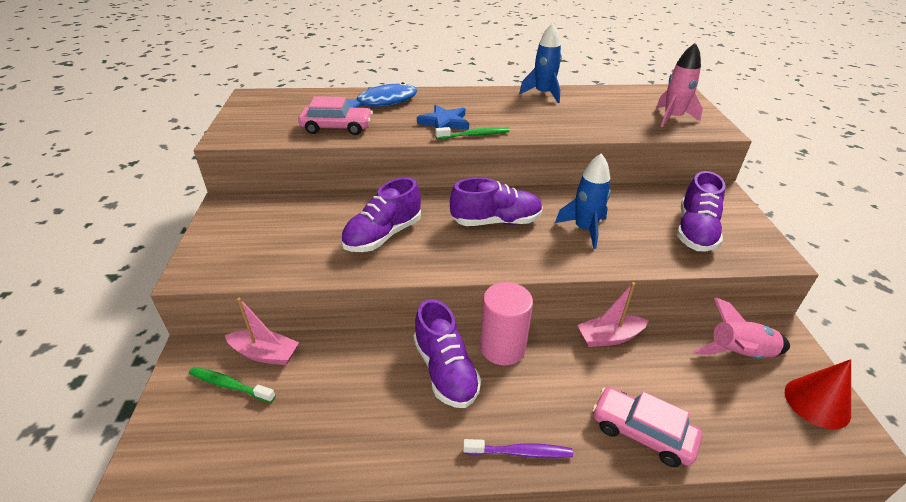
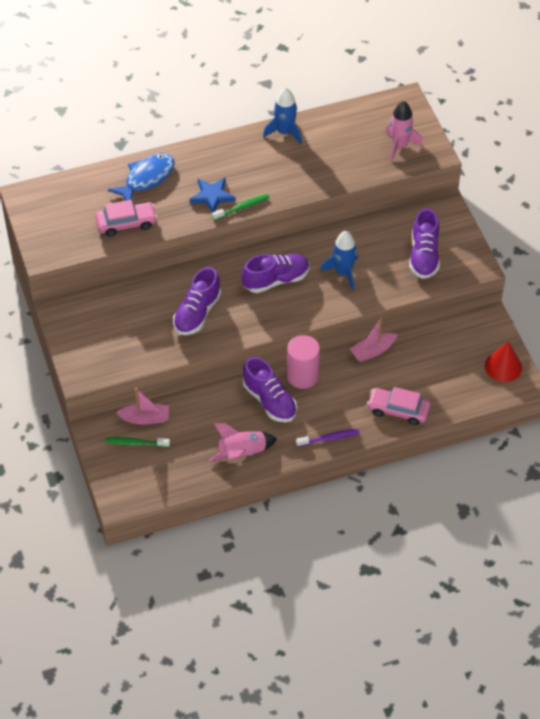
camera: 15 degrees left, 15 degrees up
(739, 354) = (459, 343): pink rocket -> pink rocket (242, 453)

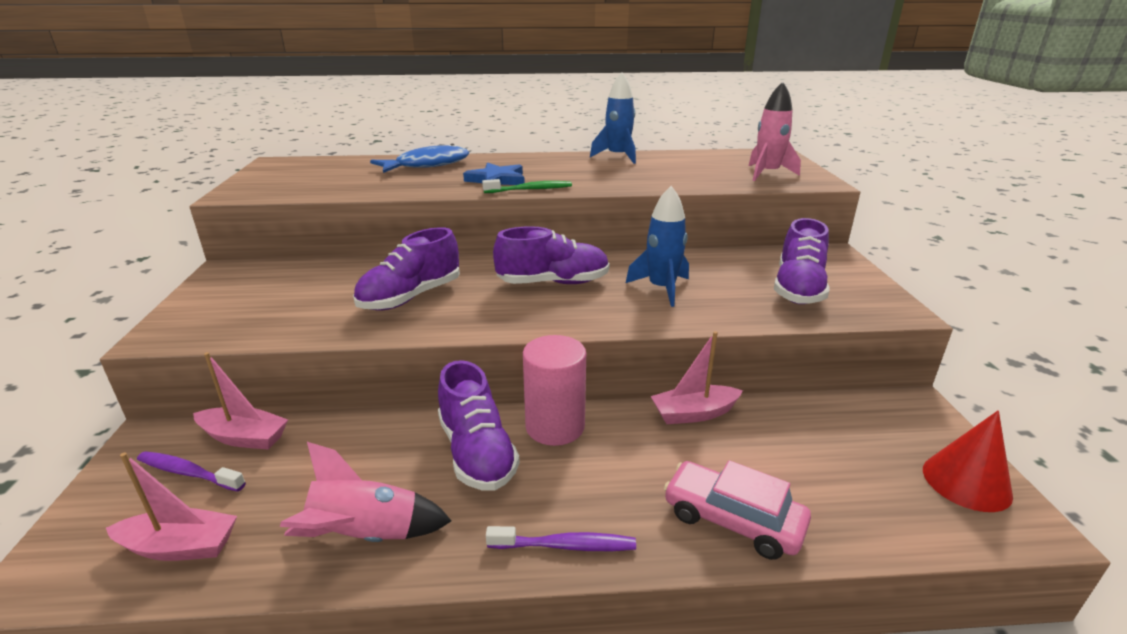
camera: 15 degrees right, 25 degrees down
(126, 223) = (368, 185): pink car -> none
(135, 443) = (188, 473): green toothbrush -> purple toothbrush
(166, 476) = (180, 547): none -> pink boat

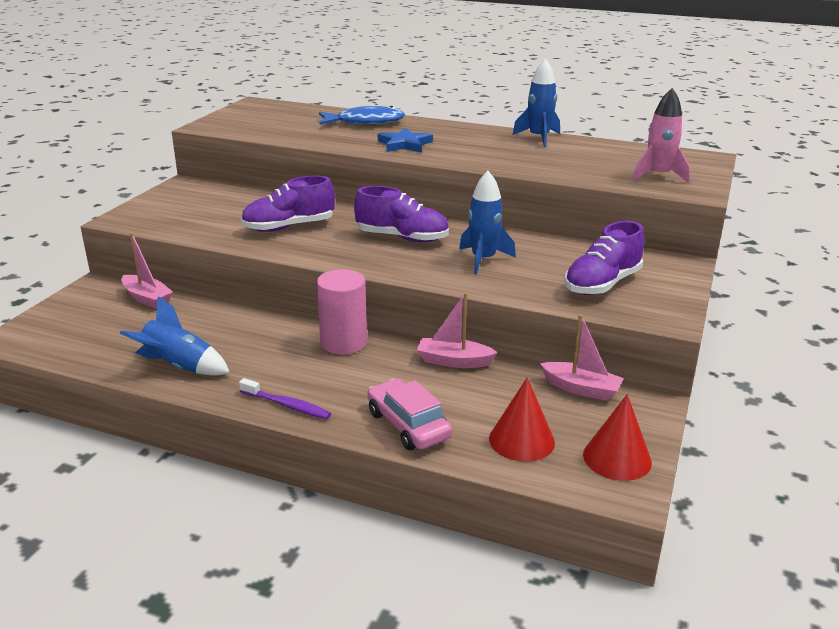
camera: 25 degrees right, 0 degrees up
(180, 547) = (82, 344): pink boat -> pink boat (581, 389)
(188, 473) = (106, 309): purple toothbrush -> none
(366, 535) = (179, 367): pink rocket -> blue rocket
(477, 452) = (278, 343): purple shoe -> none
(530, 189) = (421, 157): green toothbrush -> none
(862, 494) = (521, 440): none -> red cone

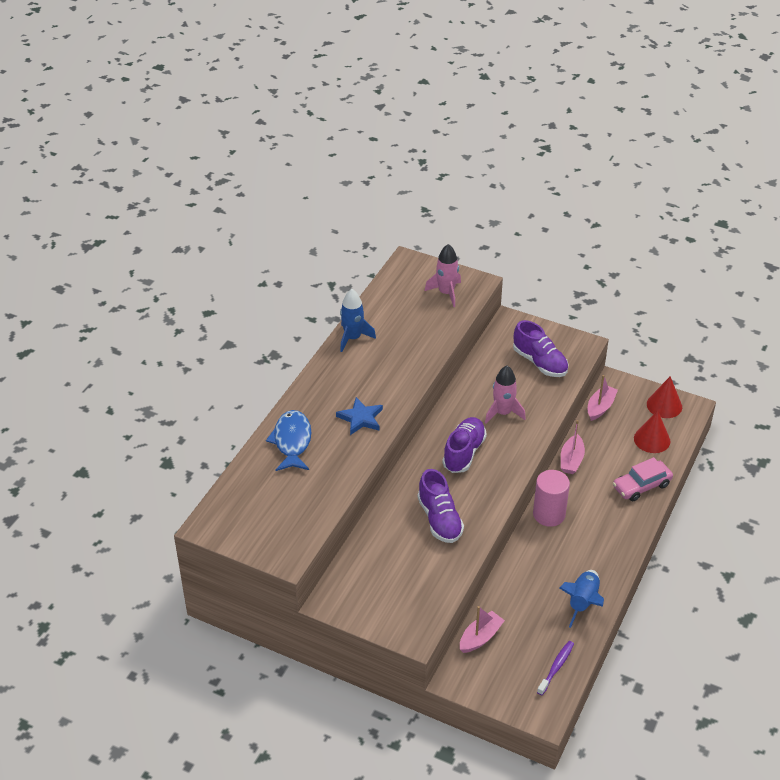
camera: 85 degrees left, 15 degrees up
(287, 405) = (625, 542): purple toothbrush -> purple toothbrush (556, 667)
(483, 259) = (503, 413): blue rocket -> pink rocket

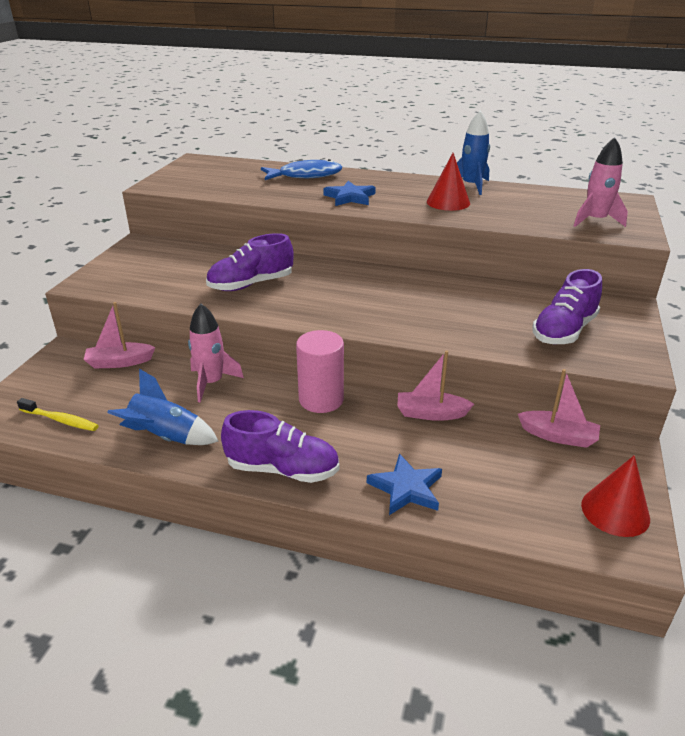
camera: 80 degrees right, 10 degrees down
(464, 453) = (362, 291): purple shoe -> purple shoe (282, 469)
(480, 637) = (119, 362): pink boat -> pink boat turned 135 degrees clockwise
(503, 413) = (445, 310): pink rocket -> pink rocket (211, 383)
(556, 667) = (60, 420): purple toothbrush -> yellow toothbrush
(641, 486) = (406, 488): pink car -> blue star
(652, 439) = (519, 497): red cone -> red cone (448, 202)

